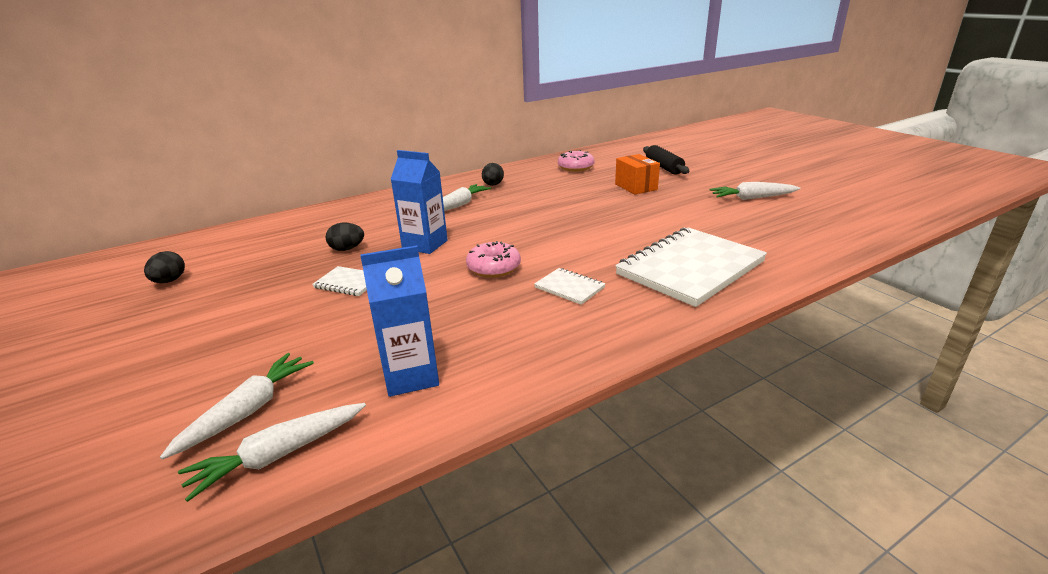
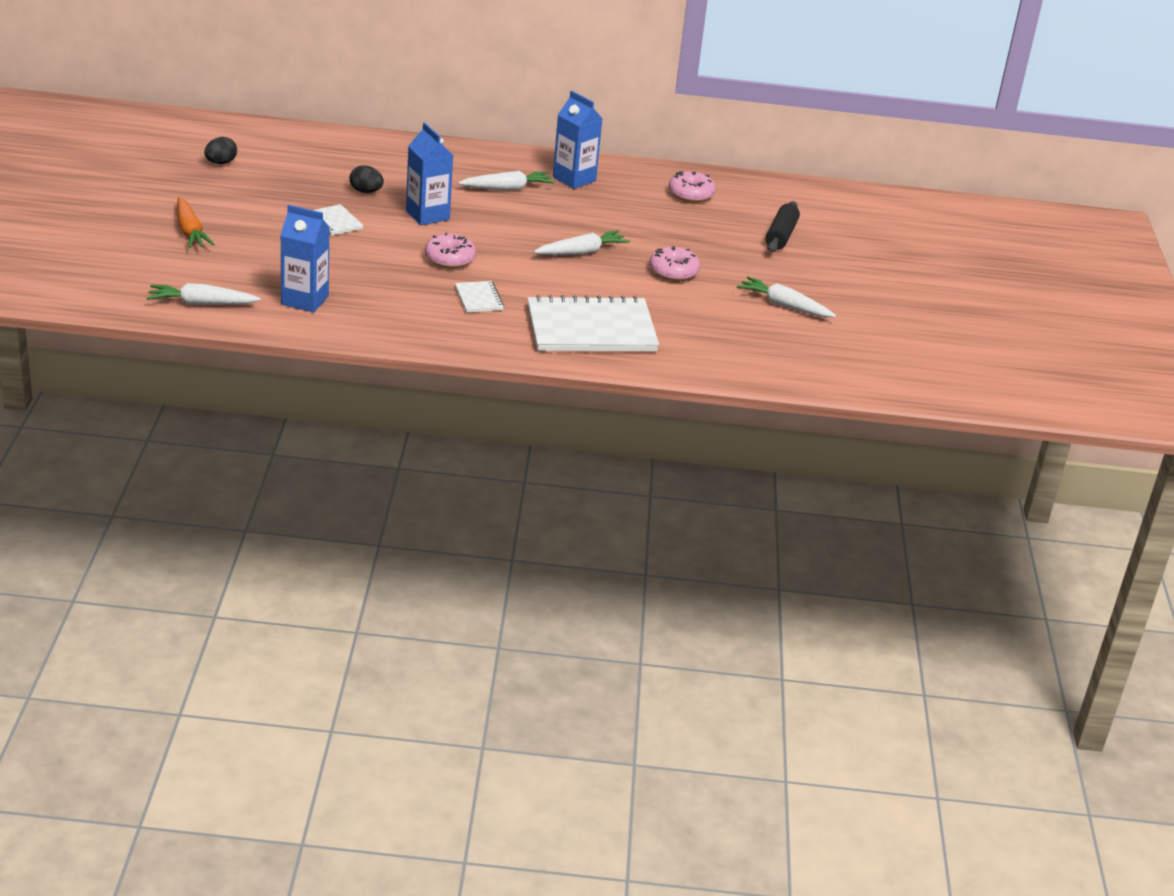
camera: 30 degrees right, 5 degrees up
(184, 364) = (190, 231): none -> orange carrot
(248, 411) = (204, 275): white carrot -> white carrot (582, 252)
(493, 185) = (574, 179): black egg -> blue carton
(636, 187) = (703, 244): orange box -> none
(655, 208) = (673, 272): none -> pink donut

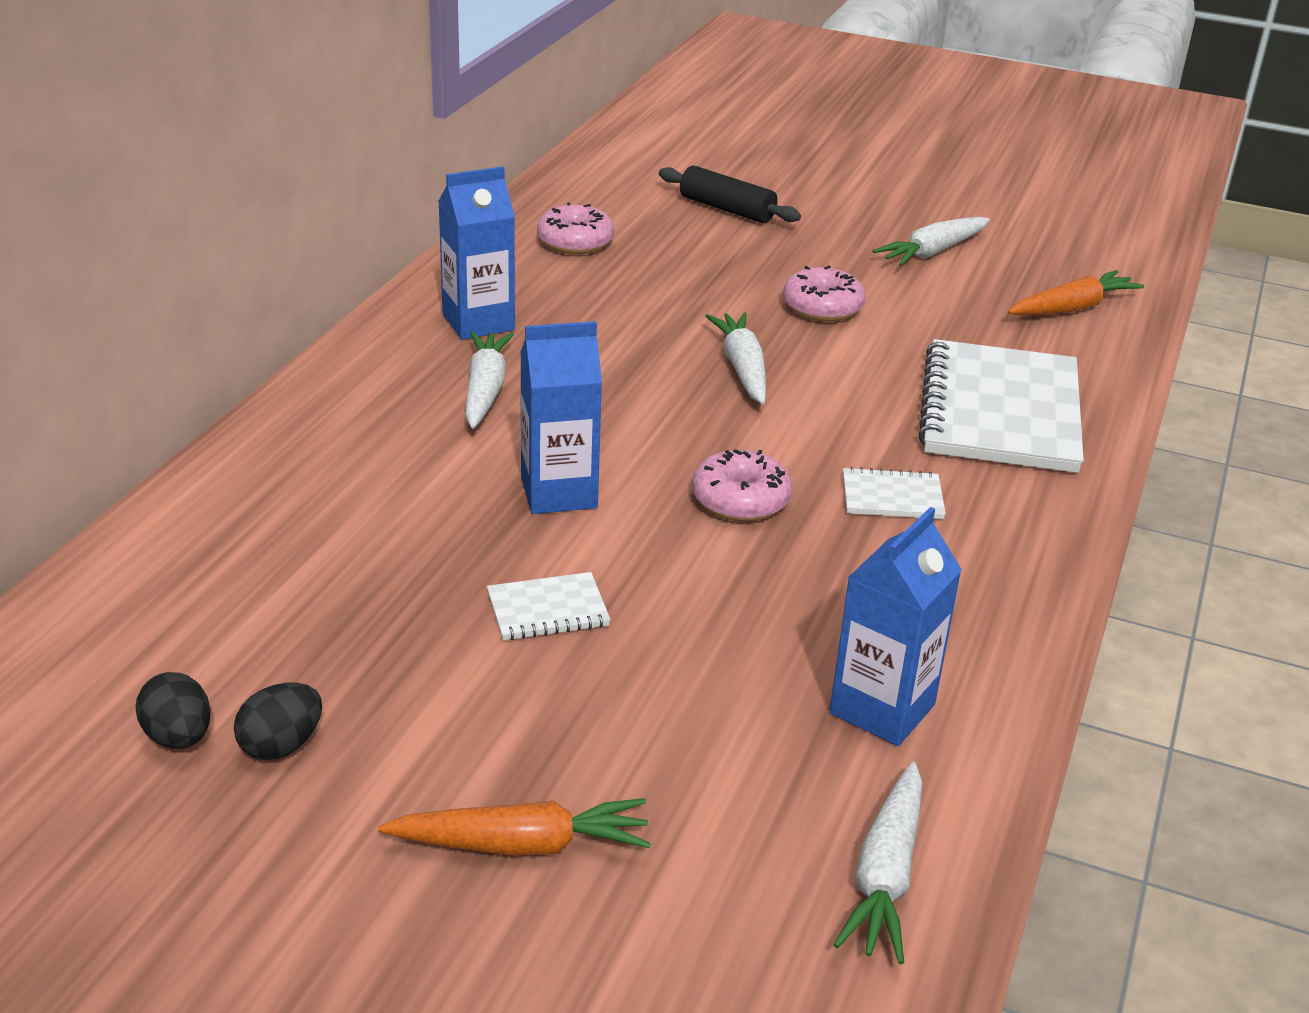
camera: 70 degrees left, 0 degrees up
(366, 191) = (428, 547): black egg -> black egg (281, 746)
(746, 355) = (1072, 308): none -> orange carrot

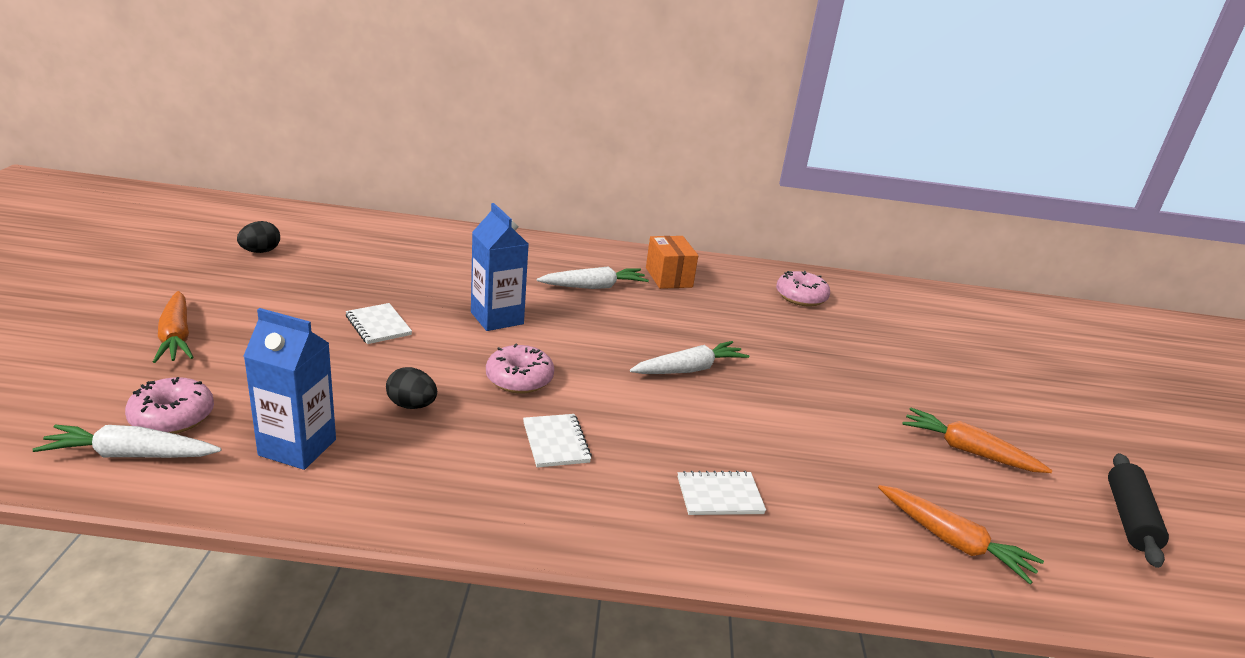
camera: 70 degrees right, 5 degrees down
(281, 746) = (255, 273): black egg -> black egg (412, 405)
(478, 322) = (669, 277): blue carton -> orange box
(727, 209) = (919, 348): black rolling pin -> black rolling pin (1129, 518)
(822, 307) = (809, 398): pink donut -> pink donut (172, 417)
(932, 252) = (967, 450): white carrot -> orange carrot
(999, 411) = (719, 495): white notebook -> white notebook, size x0.44

